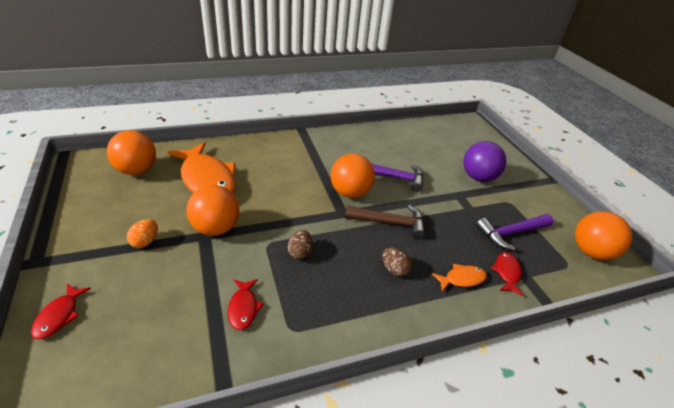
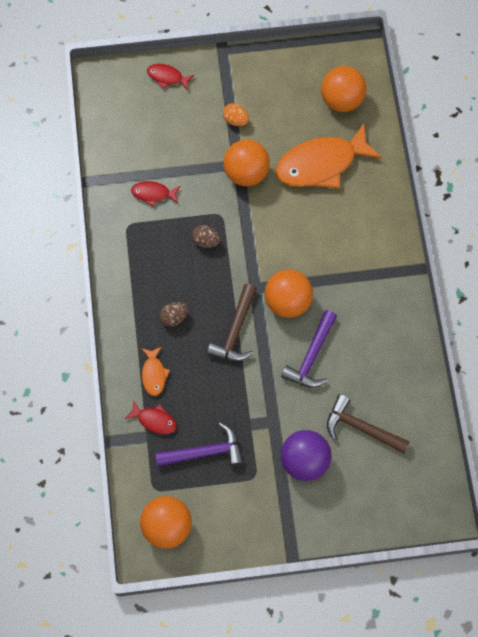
camera: 105 degrees right, 30 degrees up
(436, 153) = (361, 427): none -> brown hammer
(511, 233) = (205, 452): purple hammer -> purple hammer turned 90 degrees clockwise

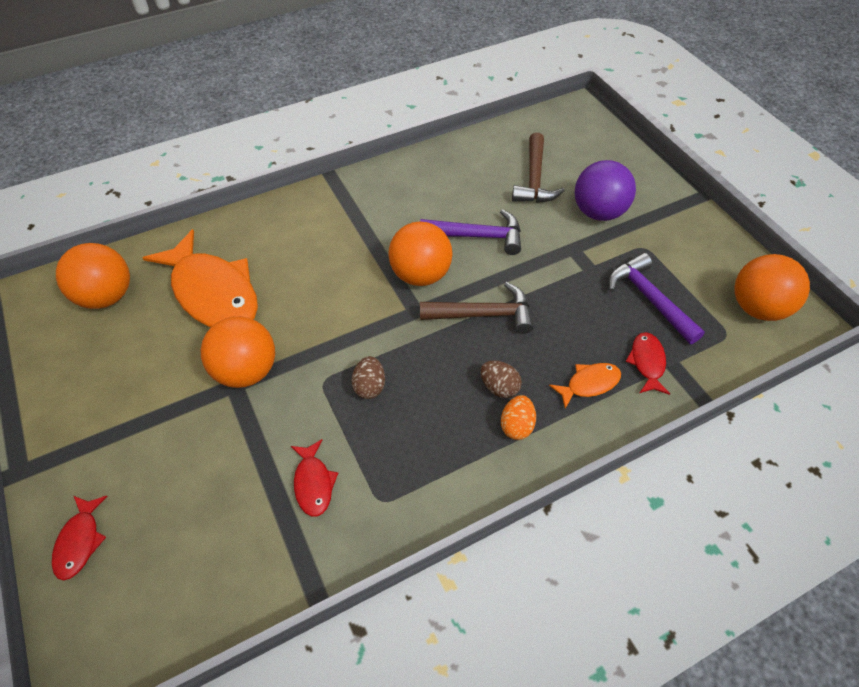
camera: 110 degrees left, 15 degrees down
(235, 120) = (156, 411): orange egg -> orange egg (516, 425)

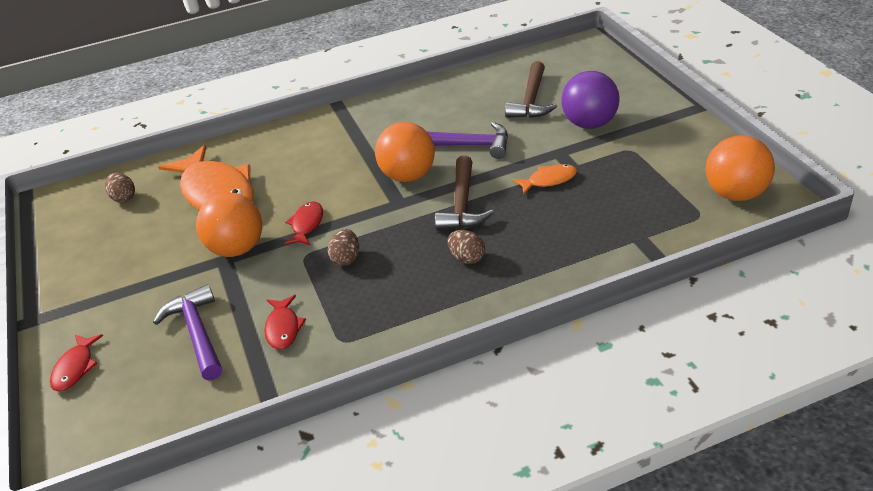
camera: 10 degrees right, 15 degrees down
(107, 296) = (123, 198): orange ball -> brown egg
(483, 315) = (462, 204): brown hammer -> brown hammer turned 90 degrees clockwise
(516, 425) = (478, 286): orange egg -> none
(589, 384) = (554, 254): orange fish -> orange fish (549, 180)
(647, 362) = (614, 238): red fish -> red fish (306, 225)
(649, 299) = (627, 189): purple hammer -> purple hammer (198, 333)

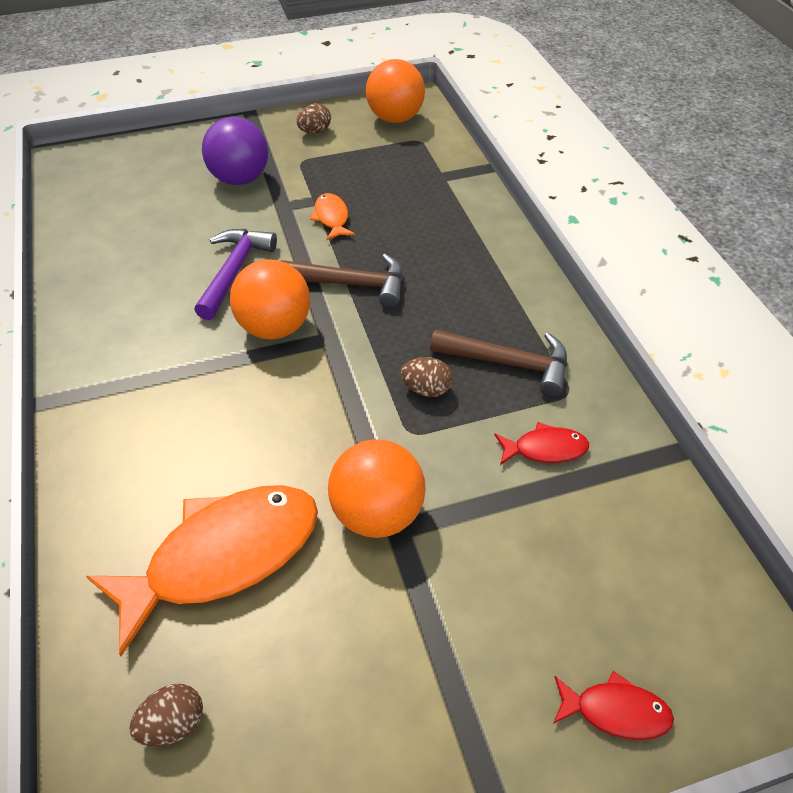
camera: 90 degrees left, 10 degrees up
(198, 333) = (548, 545): purple hammer -> none
(306, 225) = (345, 432): red fish -> none
(467, 258) = (447, 287): brown egg -> brown egg (315, 132)
(531, 100) = (164, 213): brown hammer -> brown hammer (508, 364)

